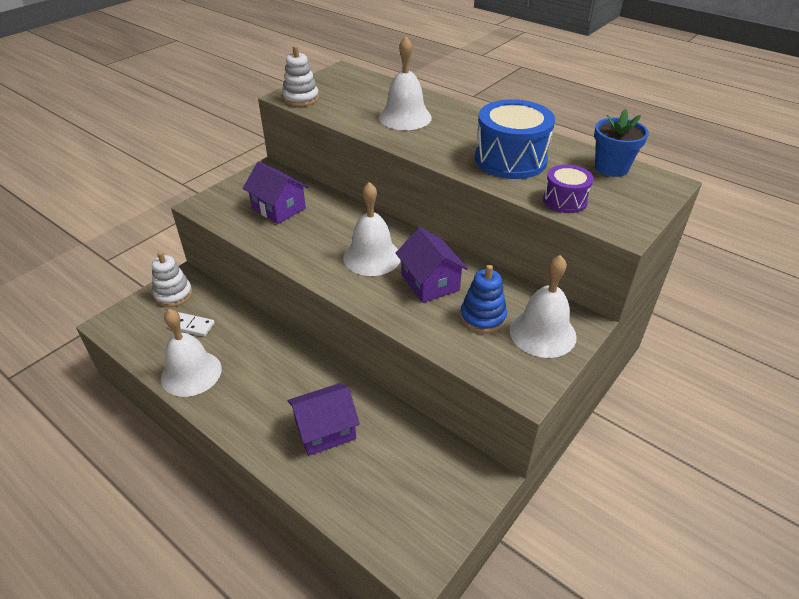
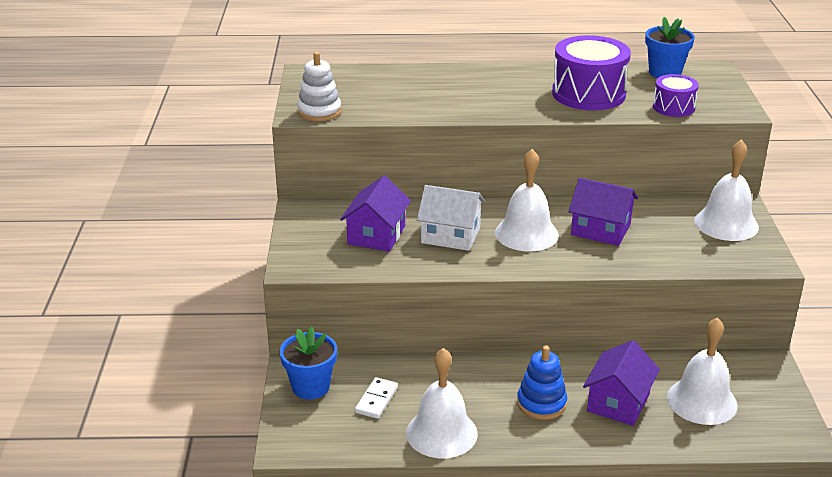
camera: 40 degrees left, 10 degrees down
(173, 294) = (310, 387): white stacking toy -> blue flower pot
(192, 326) = (376, 400): white domino -> white domino turned 45 degrees counterclockwise
(278, 208) = (376, 235): purple house -> purple house turned 75 degrees counterclockwise
(321, 232) = (450, 235): none -> white house
(405, 117) = (447, 93): white bell -> white bell (702, 401)
(483, 317) = (674, 234): blue stacking toy -> blue stacking toy (541, 403)
(510, 159) = (588, 94): blue drum -> purple drum

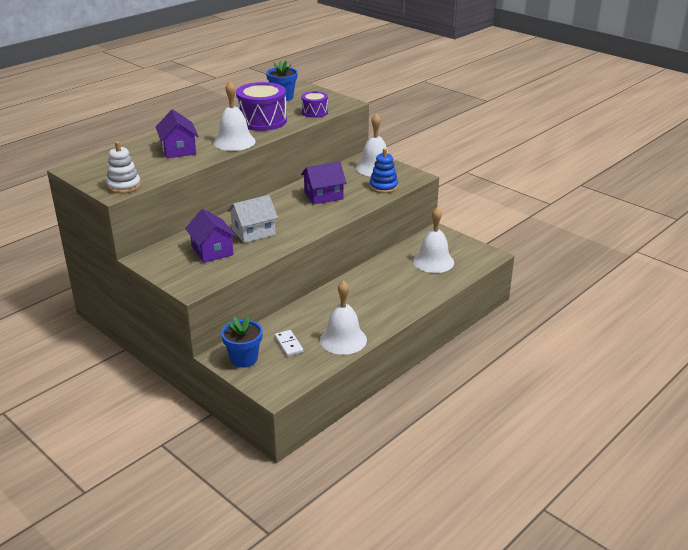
camera: 45 degrees left, 0 degrees up
(526, 233) = (291, 213): white bell -> white bell (234, 142)
(541, 403) = (369, 301): blue stacking toy -> blue stacking toy (383, 187)
(618, 402) = (401, 281): purple house -> purple house (178, 149)

